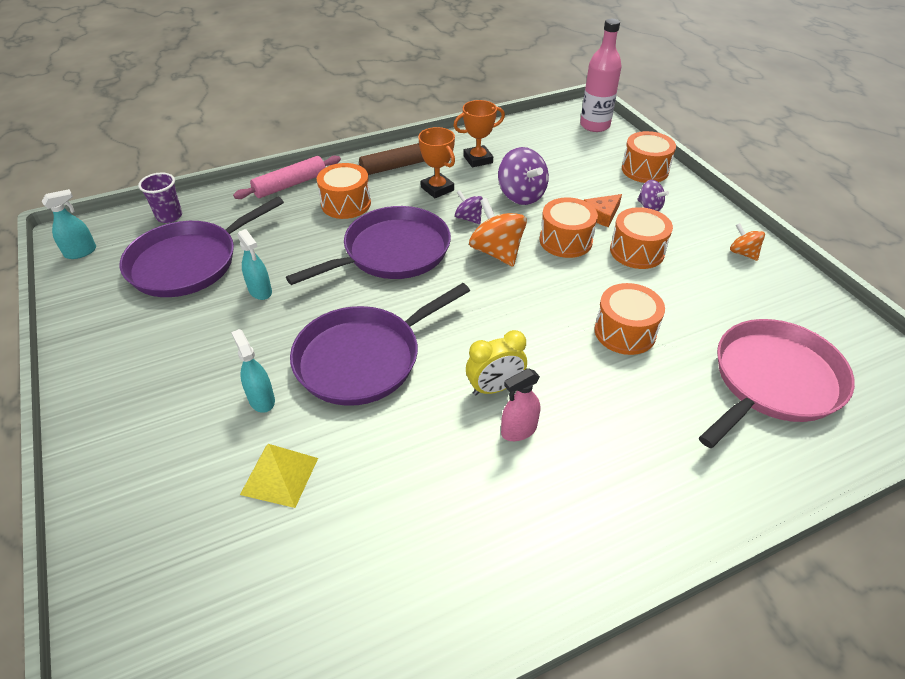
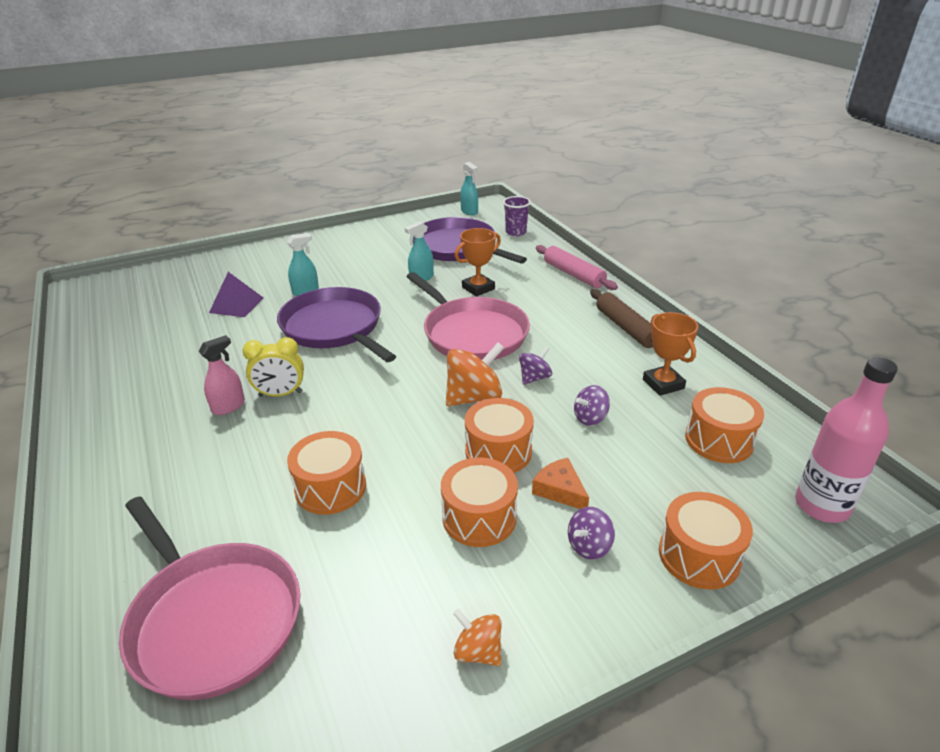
camera: 90 degrees right, 10 degrees down
(280, 476) = (236, 305): yellow pyramid -> purple pyramid
(346, 204) = (548, 304): orange drum -> orange drum (719, 440)
(392, 252) = (472, 333): purple pan -> pink pan
(437, 189) = (588, 356): orange trophy -> orange trophy (478, 288)
(495, 388) = (280, 394): yellow clock -> yellow clock turned 75 degrees counterclockwise
(518, 430) = (228, 406): pink spray bottle -> pink spray bottle turned 75 degrees clockwise
(521, 195) = (590, 418): purple spinning top -> purple spinning top, size x0.57
(743, 253) = (478, 651): orange spinning top -> orange spinning top turned 105 degrees counterclockwise

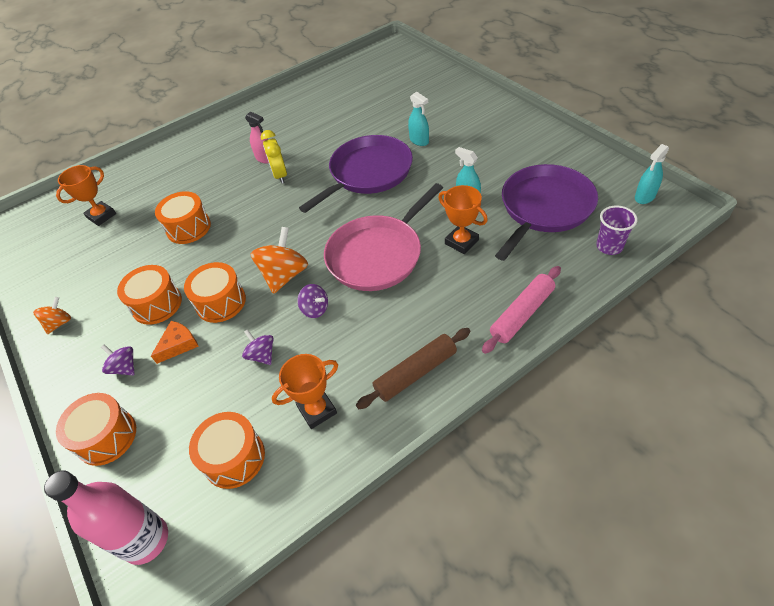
camera: 85 degrees right, 15 degrees up
(212, 618) = (101, 216): pink pan -> orange trophy
(236, 305) = (388, 115): purple pyramid -> none
(474, 397) = (284, 275): orange spinning top -> orange spinning top turned 120 degrees counterclockwise

